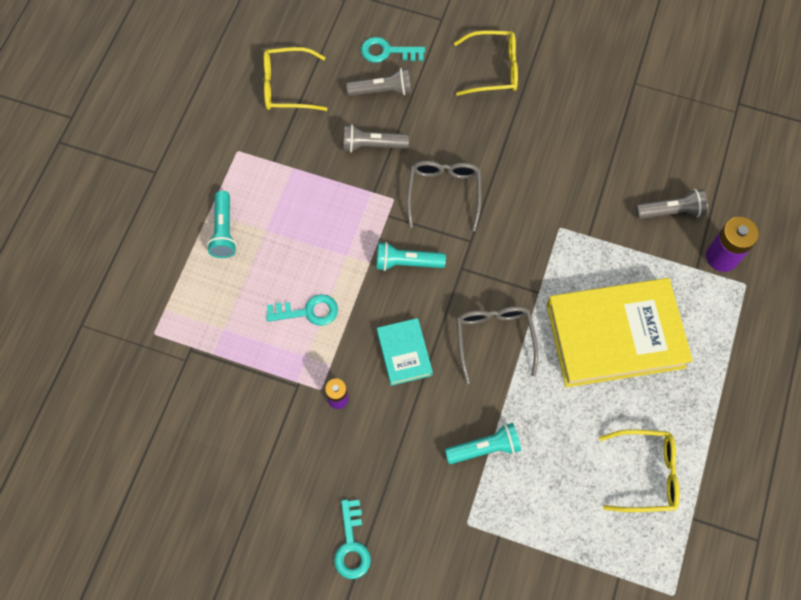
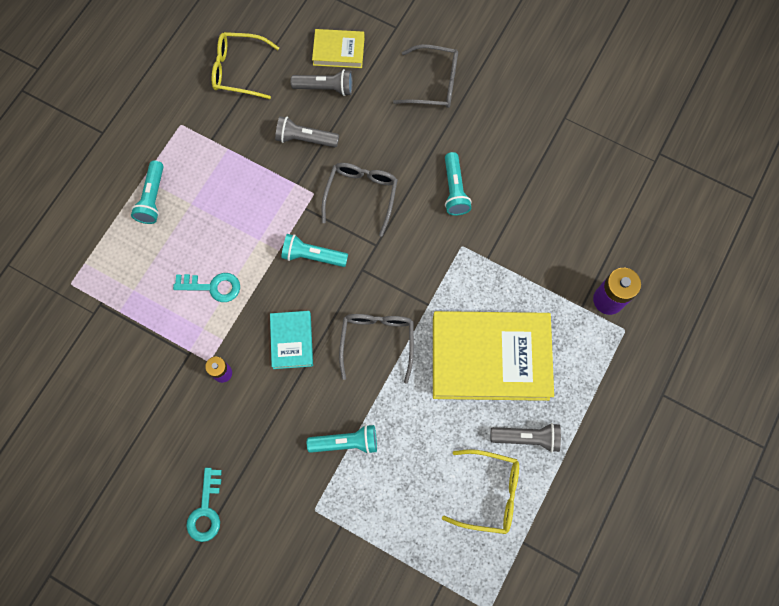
camera: 10 degrees right, 5 degrees up
(387, 52) = (338, 51): turquoise key -> yellow book
(493, 69) = (434, 83): yellow glasses -> grey glasses
(539, 172) = (454, 190): none -> turquoise flashlight
(671, 211) = (570, 248): grey flashlight -> grey flashlight (527, 437)

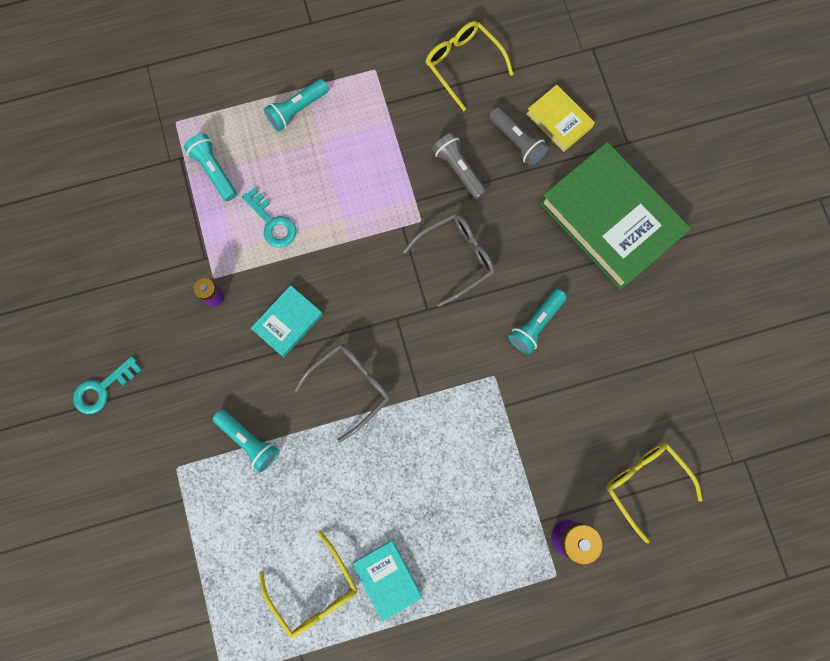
camera: 45 degrees right, 5 degrees up
(312, 256) = (369, 270): turquoise flashlight -> turquoise flashlight (214, 171)
(434, 83) = (610, 219): grey glasses -> green book
(490, 358) = (424, 487): yellow book -> none
(527, 437) = (387, 579): grey flashlight -> turquoise book
(618, 223) = (645, 483): none -> yellow glasses

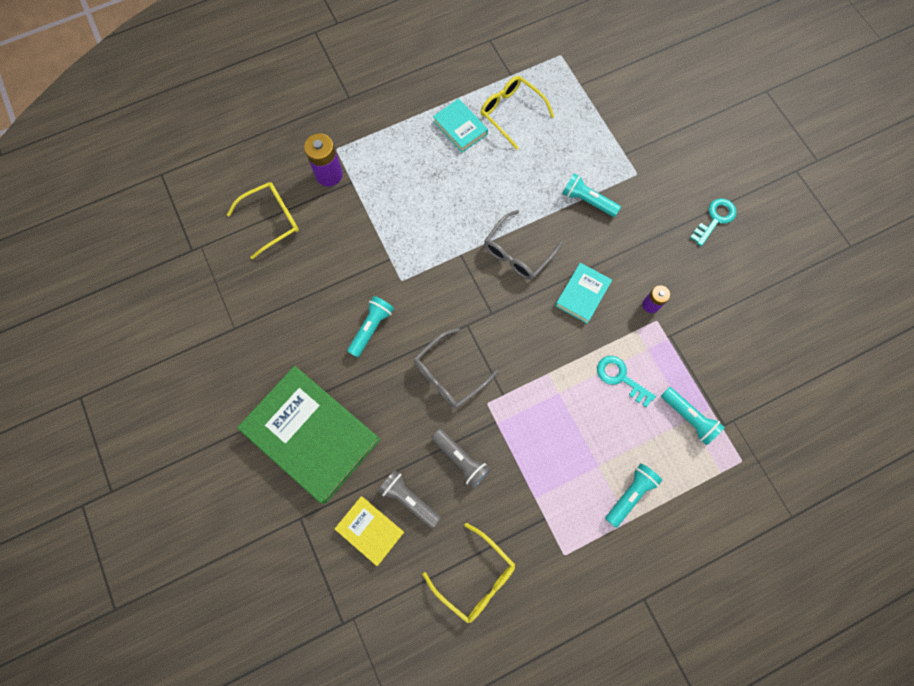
camera: 170 degrees right, 5 degrees down
(645, 483) = (272, 220): yellow glasses -> yellow glasses turned 75 degrees counterclockwise

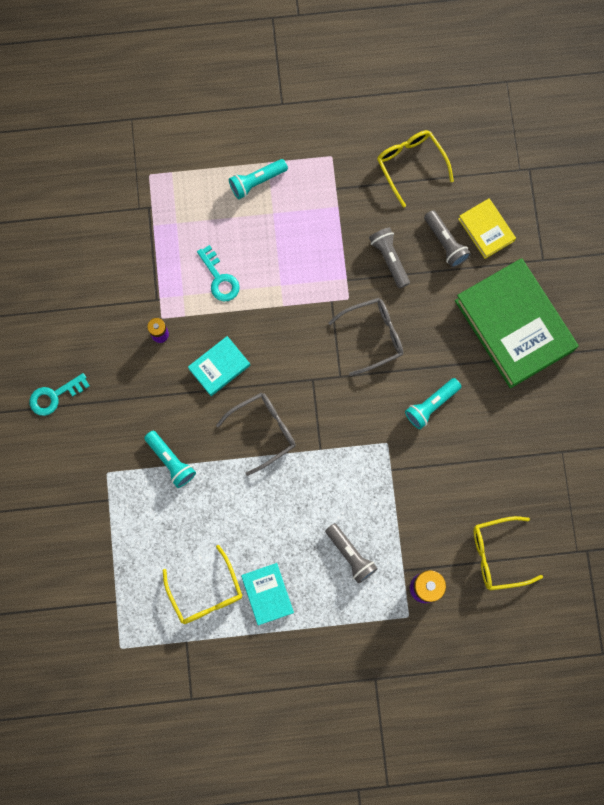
camera: 160 degrees left, 5 degrees up
(401, 179) = (350, 555): none -> grey flashlight
(688, 417) = (176, 224): turquoise flashlight -> none

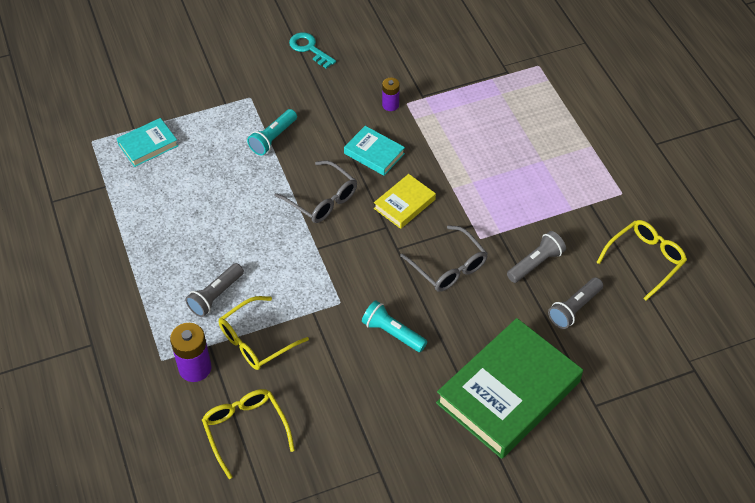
camera: 75 degrees right, 25 degrees down
(206, 593) = (154, 190): yellow glasses -> yellow glasses (256, 341)
(219, 278) = (460, 135): turquoise key -> none
(257, 182) = (568, 142): turquoise flashlight -> none
(267, 594) = (162, 237): turquoise book -> turquoise book (148, 145)
(486, 230) = (605, 343): yellow book -> yellow book (404, 204)

